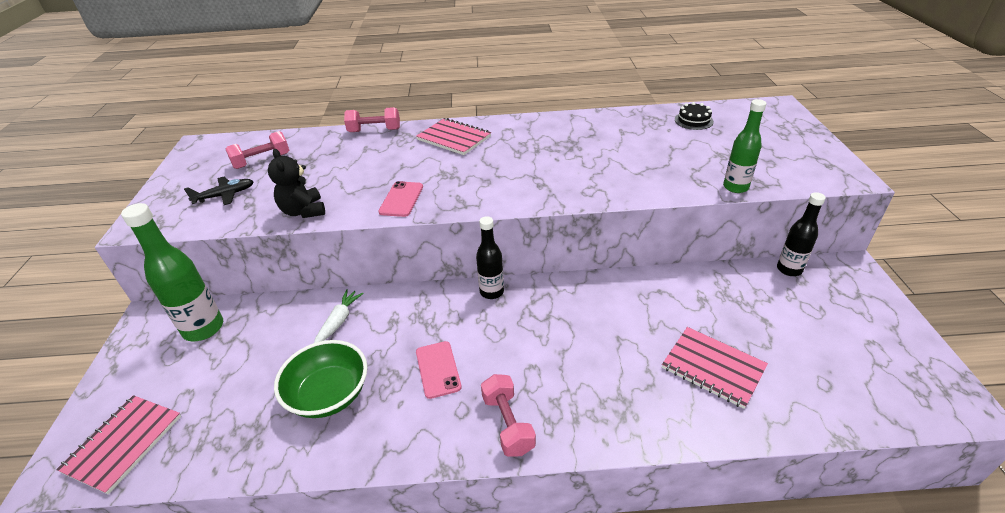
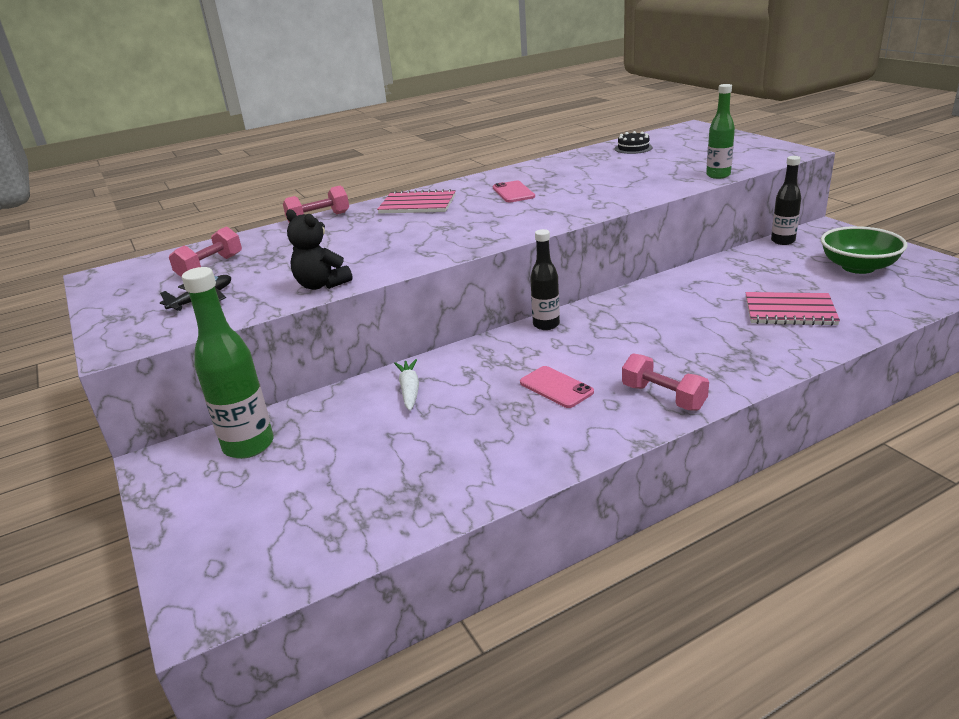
camera: 25 degrees left, 10 degrees down
(123, 443) = (262, 557): pink notebook -> none
(329, 394) = (465, 439): green bowl -> green bowl (858, 267)
(401, 199) = (421, 252): pink phone -> pink phone (513, 192)

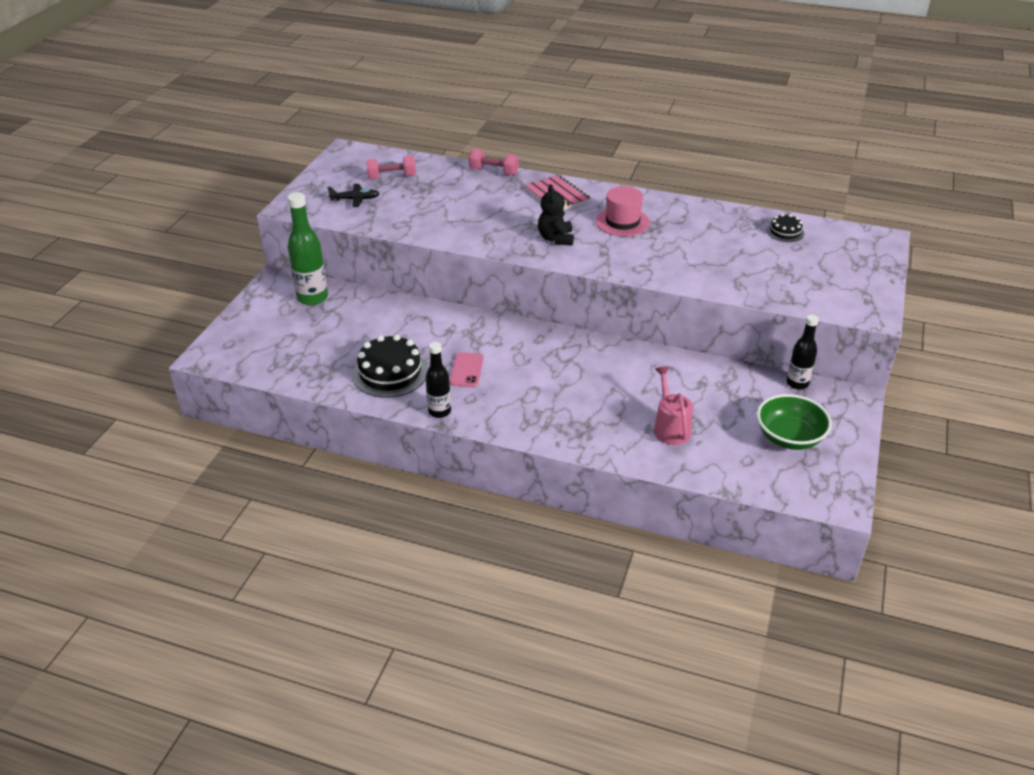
camera: 45 degrees right, 10 degrees up
(321, 285) = (409, 227): black teddy bear -> black teddy bear (556, 238)
(409, 390) = (410, 320): white carrot -> none
(488, 442) = (390, 372): none -> black cake
(513, 192) = (622, 222): pink phone -> pink hat
(546, 325) = (535, 331): black bottle -> black bottle (439, 411)
(663, 397) = (497, 415): pink dumbbell -> none
(718, 175) = (764, 297): green bottle -> none
(789, 311) = (670, 427): pink notebook -> pink watering can

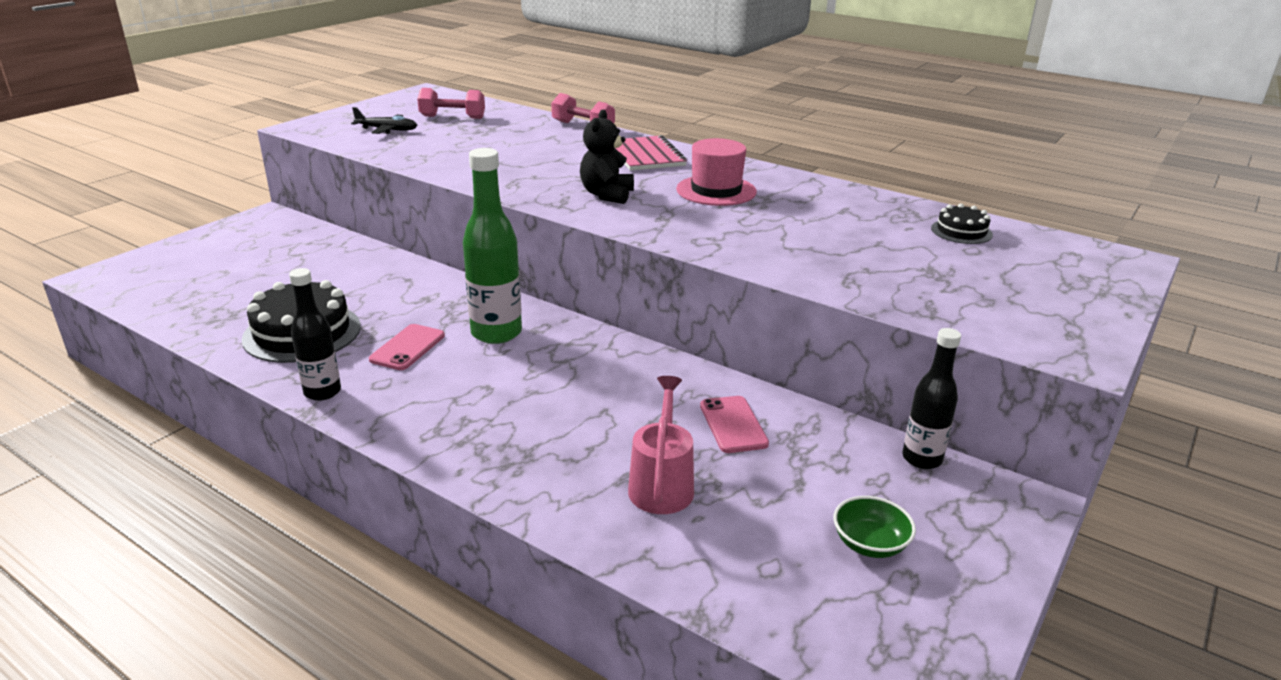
camera: 15 degrees right, 10 degrees down
(312, 298) = (289, 239): green bottle -> green bottle (496, 333)
(689, 383) = (733, 425): none -> pink phone
(789, 437) = (870, 544): green bowl -> green bowl, size x0.58

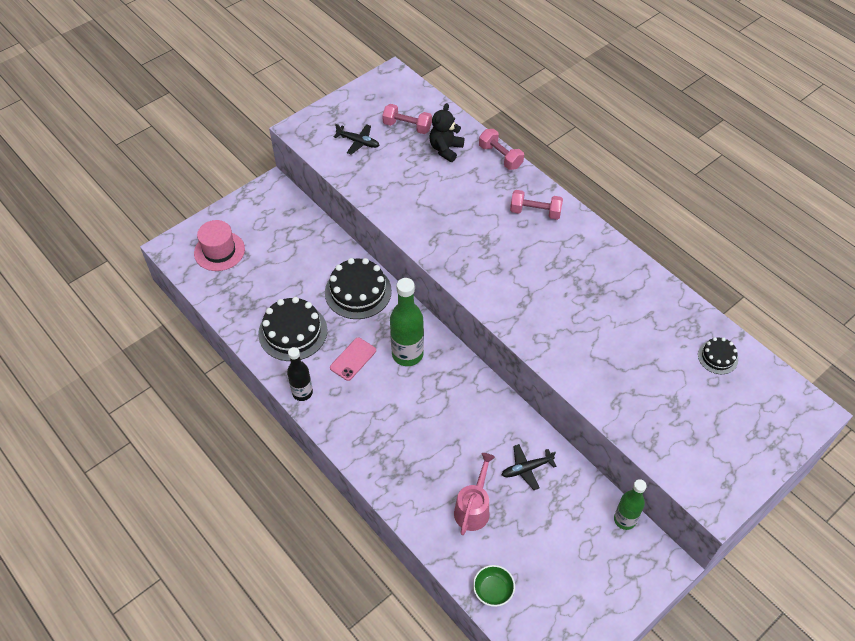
camera: 15 degrees right, 25 degrees up
(405, 286) = (358, 291): none -> black cake
(607, 195) = (493, 266): black teddy bear -> black teddy bear (445, 149)
(646, 156) = (535, 212): pink notebook -> pink dumbbell
(716, 190) = (569, 273): pink hat -> pink hat (219, 251)
(733, 425) = (527, 469): pink phone -> black plane
(870, 544) = (568, 575): green bowl -> green bowl (493, 590)
(922, 459) = (624, 520): black bottle -> green bottle

